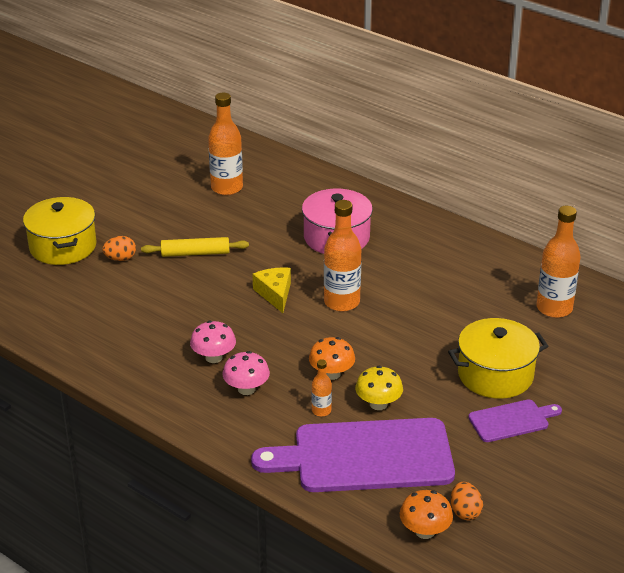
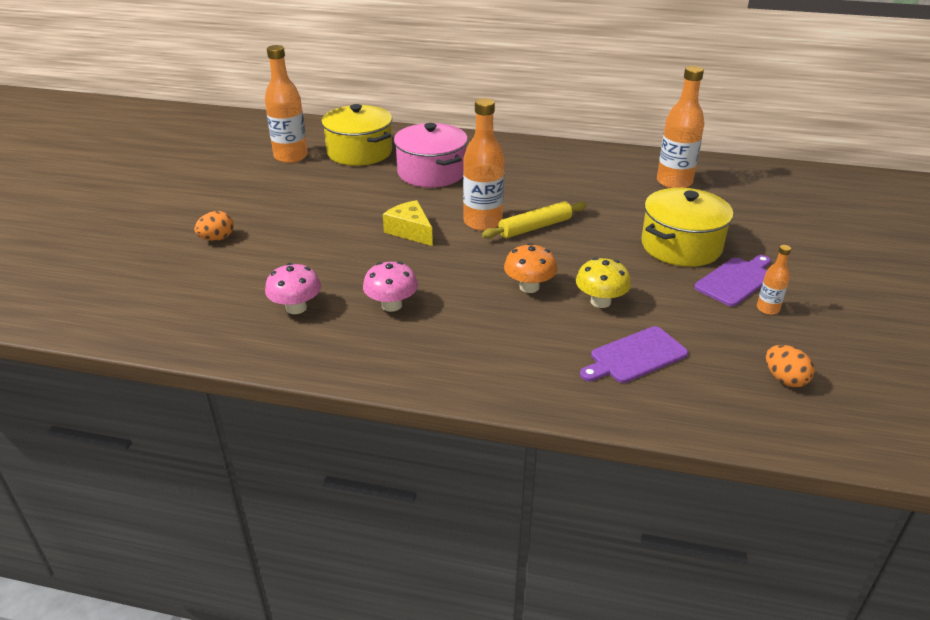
camera: 25 degrees left, 0 degrees up
(63, 246) = (140, 243): yellow pot -> yellow pot (359, 152)
(195, 253) = (298, 216): yellow rolling pin -> yellow rolling pin (535, 227)
(246, 389) = (452, 326): pink mushroom -> pink mushroom (296, 308)
(321, 411) = (550, 325): orange bottle -> orange bottle (767, 309)
(364, 456) = (635, 356): purple cutting board -> purple cutting board, size x0.49
(425, 531) = (768, 413): orange mushroom -> none

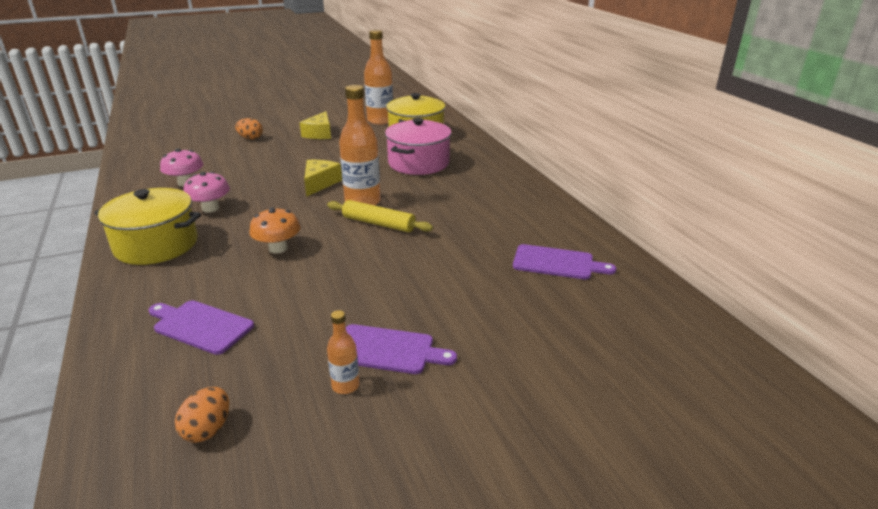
camera: 55 degrees right, 5 degrees down
(273, 197) = (319, 134): none -> yellow cheese
(600, 301) = (280, 285): yellow mushroom -> none
(674, 182) = (557, 263): orange bottle -> purple cutting board
(681, 246) = (425, 300): yellow pot -> yellow pot (156, 245)

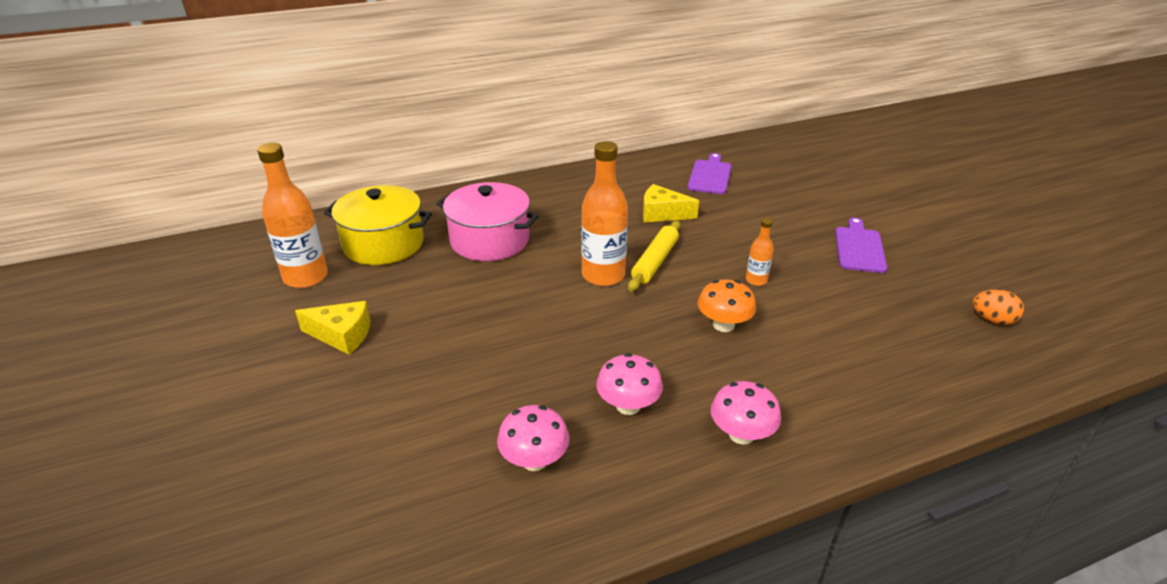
camera: 90 degrees left, 5 degrees up
(156, 245) = (741, 434): yellow pot -> pink mushroom
(200, 326) = (881, 352): purple cutting board -> none
(250, 138) = (333, 419): orange egg -> none
(320, 183) = (546, 313): yellow cheese -> yellow cheese (662, 213)
(345, 385) = (908, 263): orange bottle -> orange bottle (756, 280)

